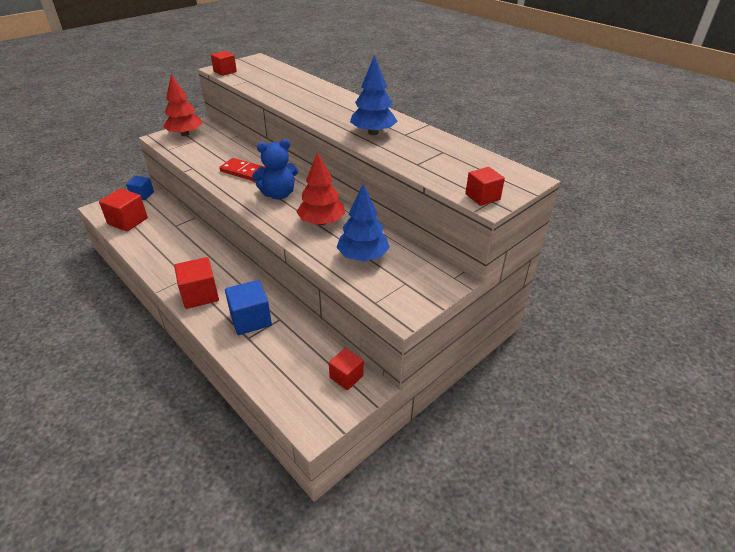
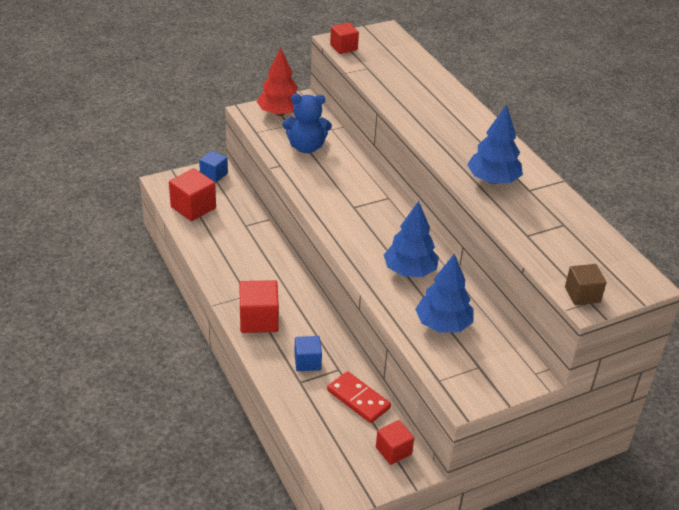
camera: 15 degrees right, 0 degrees up
(244, 172) = (338, 183): red domino -> red domino (358, 399)
(250, 319) = (307, 362): blue cube -> blue cube, size x0.64
(278, 194) = (370, 223): blue teddy bear -> blue teddy bear (306, 147)
(321, 222) = (409, 271): red tree -> blue tree
(482, 197) = (582, 294): red cube -> brown cube

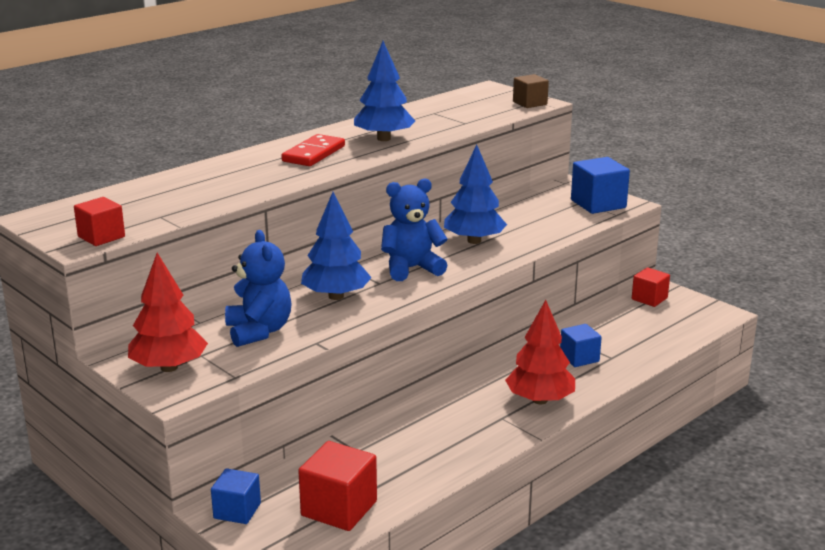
camera: 105 degrees left, 15 degrees down
(259, 320) = (540, 400): red cube -> red tree
(358, 399) = (604, 323): red domino -> red domino (314, 154)
(370, 226) = (411, 269): none -> blue teddy bear
(443, 324) = (541, 219): blue tree -> blue tree (336, 296)
(469, 376) = (598, 204): none -> blue cube

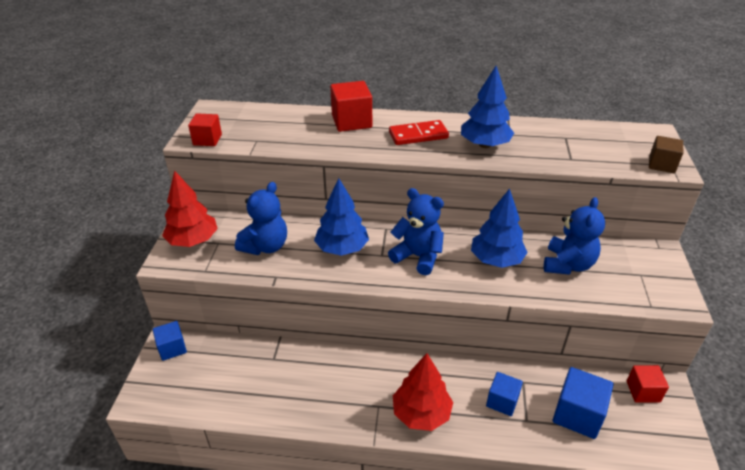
camera: 50 degrees right, 15 degrees up
(339, 508) = (207, 390): red cube -> red cube (351, 121)
(527, 219) = (567, 264): none -> blue teddy bear
(598, 204) = (652, 286): blue cube -> blue cube (577, 414)

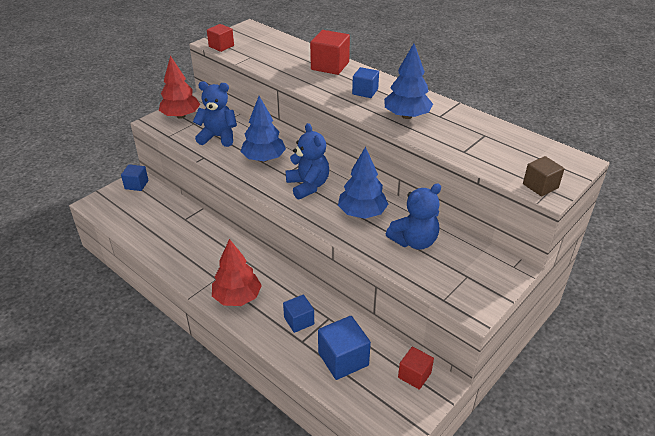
camera: 35 degrees right, 0 degrees up
(265, 246) = (218, 137): blue teddy bear -> blue teddy bear turned 150 degrees counterclockwise
(418, 135) = (365, 92): red domino -> blue cube

